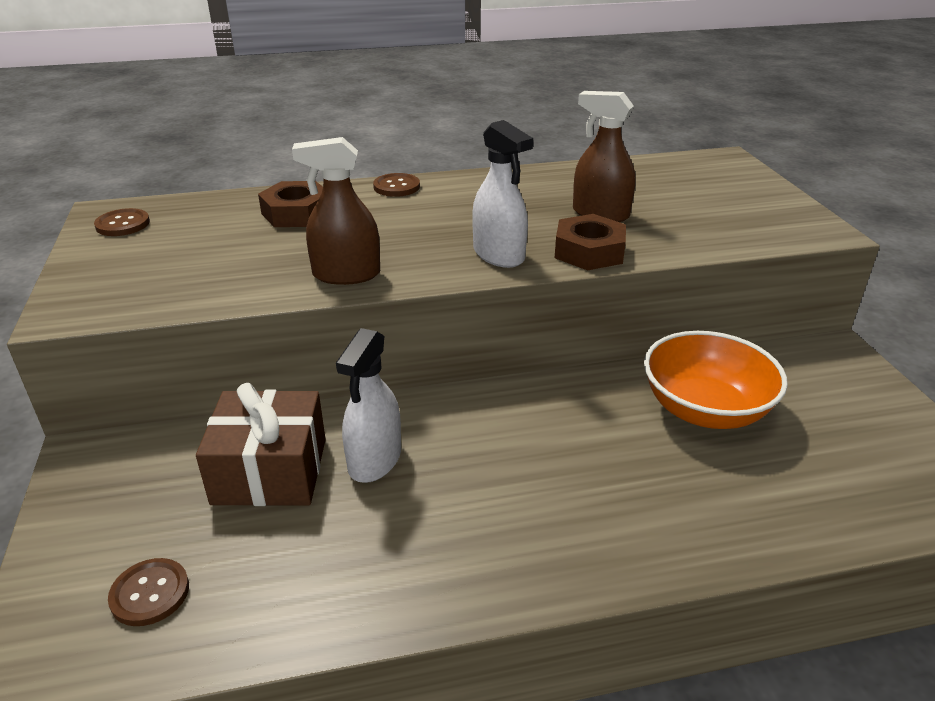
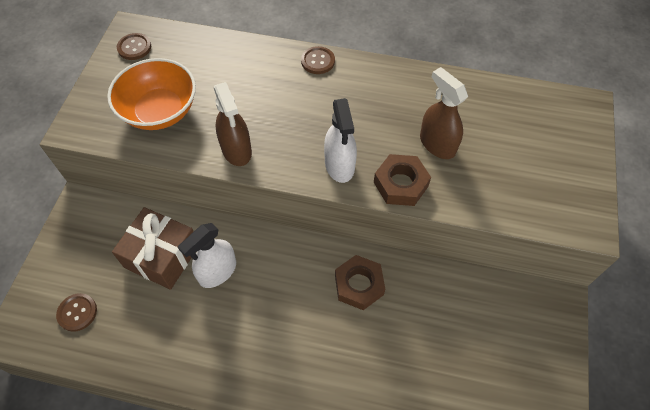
camera: 25 degrees right, 25 degrees up
(296, 213) = (239, 71): brown nut -> brown nut (359, 285)
(346, 274) = (236, 150): brown spray bottle -> brown spray bottle turned 135 degrees counterclockwise
(705, 409) = (428, 315): orange bowl -> orange bowl (160, 111)

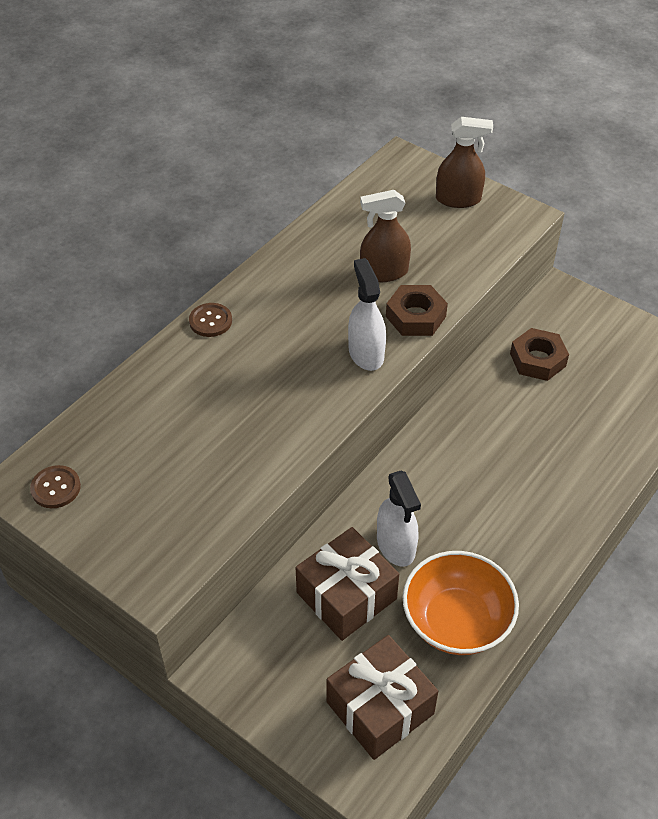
camera: 65 degrees left, 10 degrees down
(77, 312) = (380, 708): brown button -> brown gift
(160, 111) = (187, 488): orange bowl -> orange bowl (456, 621)
(236, 150) = (293, 432): brown spray bottle -> brown spray bottle (458, 199)
(339, 165) = (366, 353): white spray bottle -> white spray bottle turned 120 degrees counterclockwise
(359, 285) = (473, 426): brown nut -> brown nut (537, 360)

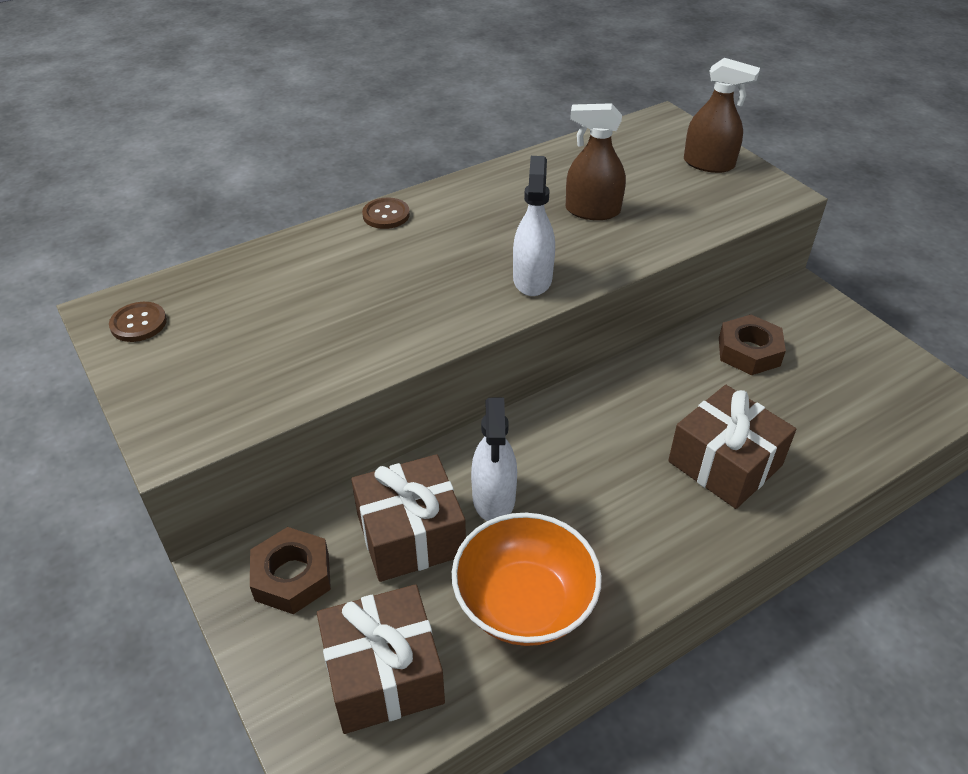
camera: 20 degrees right, 5 degrees down
(415, 316) = (606, 257): brown nut -> brown nut (292, 576)
(555, 463) = (725, 463): none -> brown gift

